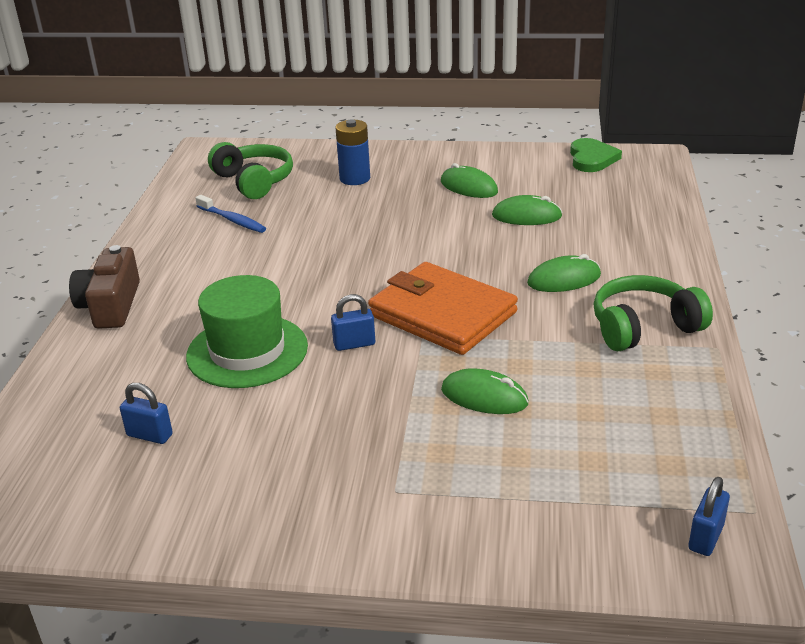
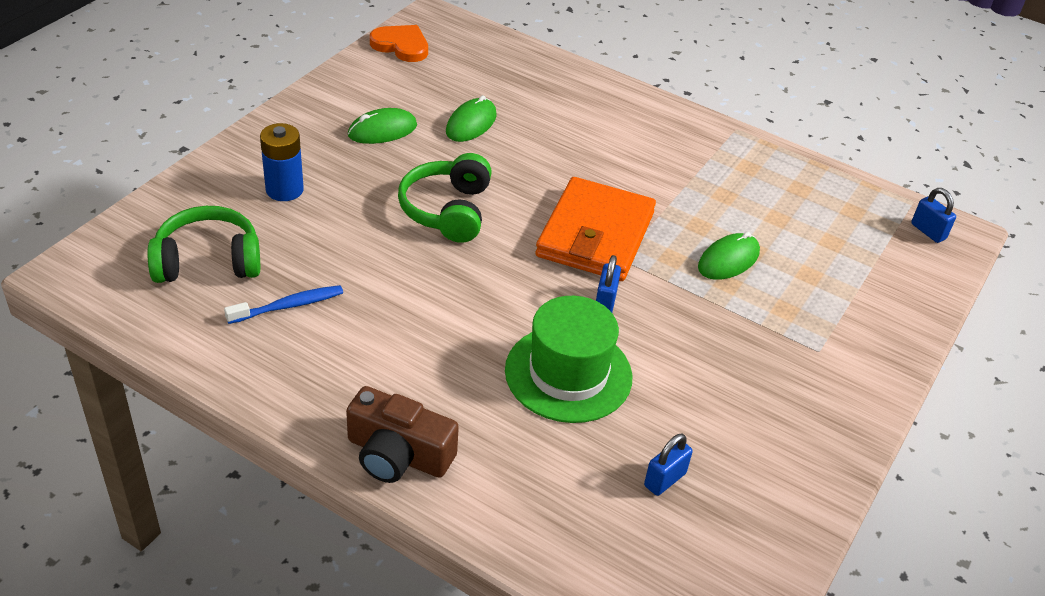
camera: 70 degrees left, 10 degrees up
(442, 314) = (595, 234): orange wallet -> orange wallet turned 45 degrees counterclockwise
(564, 279) = (593, 151): green mouse -> none
(592, 158) = (401, 46): green heart -> orange heart
(644, 327) = (689, 146): green headphones -> green headphones (448, 210)

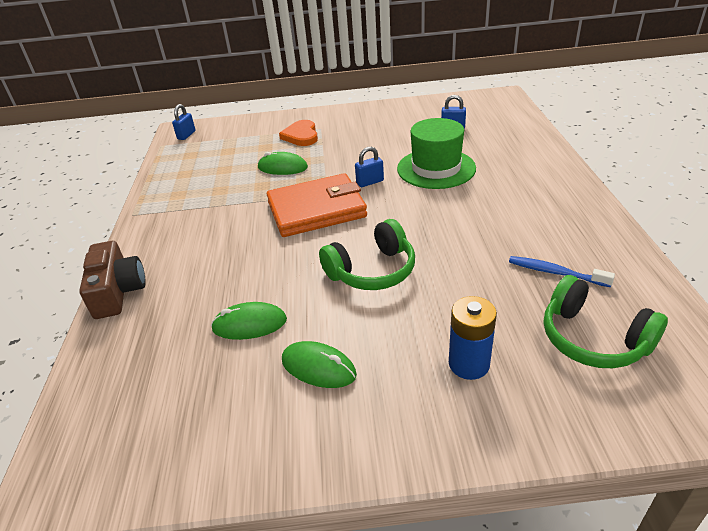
camera: 120 degrees left, 5 degrees down
(398, 454) = (562, 180): brown camera -> brown camera (118, 291)
(401, 46) = (144, 467): orange heart -> orange heart (301, 136)

